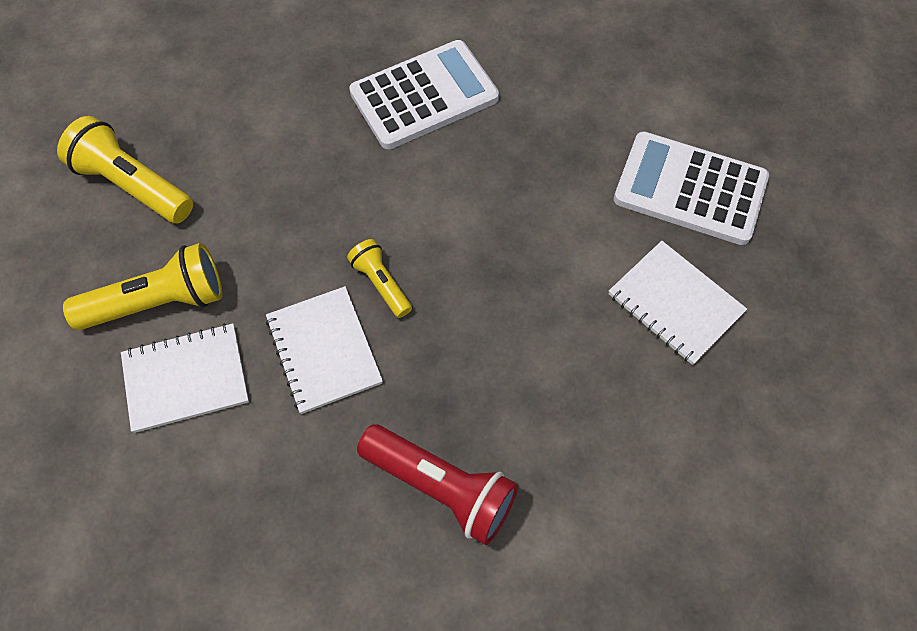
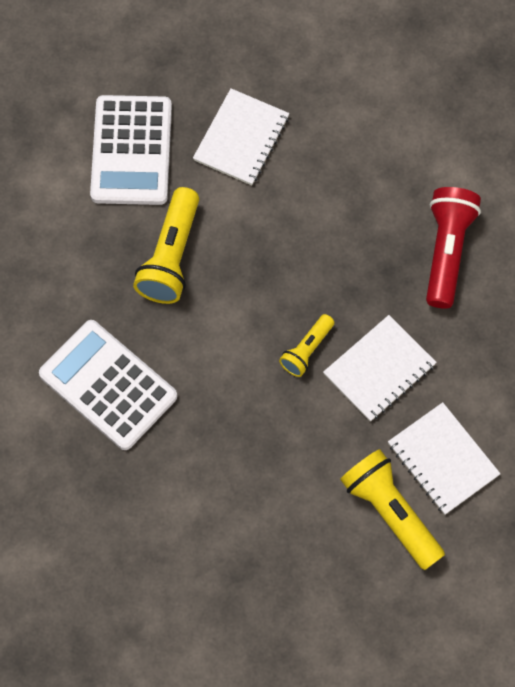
camera: 110 degrees left, 5 degrees up
(133, 185) = (293, 591): yellow flashlight -> yellow flashlight (171, 256)

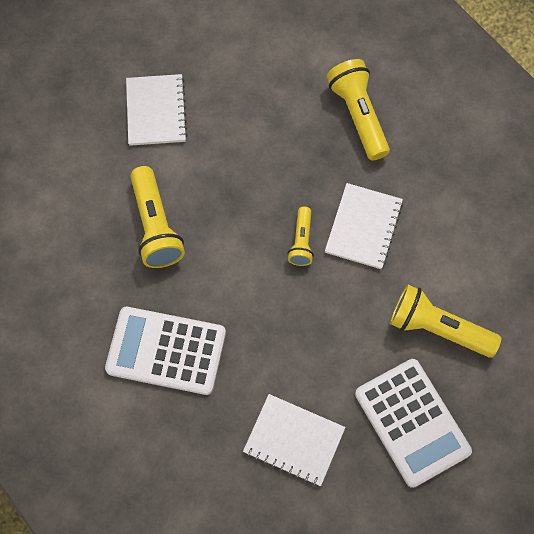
camera: 30 degrees left, 0 degrees up
(131, 151) = (77, 163): white calculator -> white calculator (412, 422)
(443, 459) = (450, 268): white notebook -> white notebook (294, 440)
(446, 251) = (358, 115): red flashlight -> yellow flashlight

